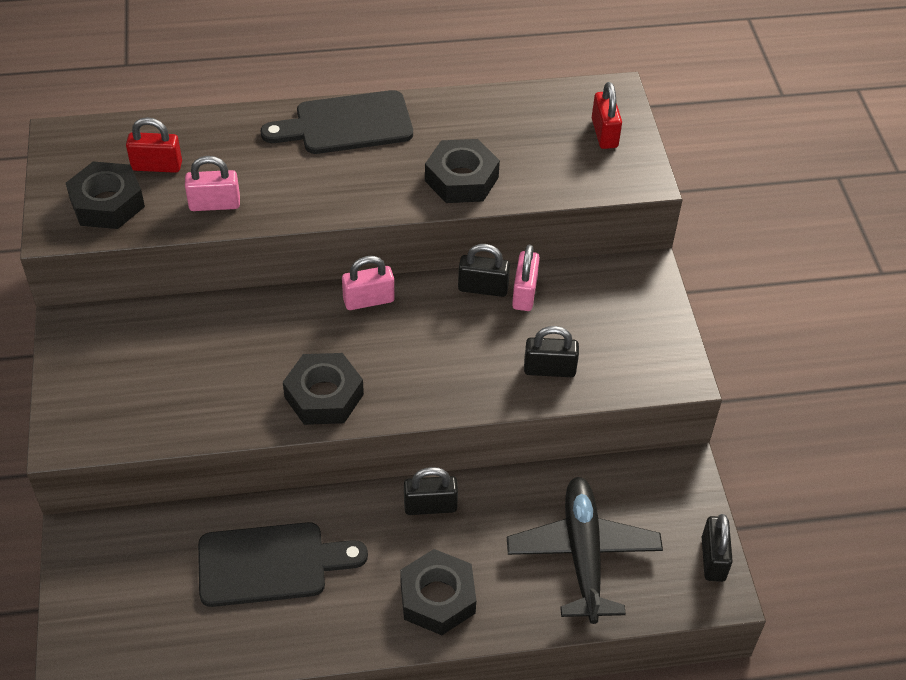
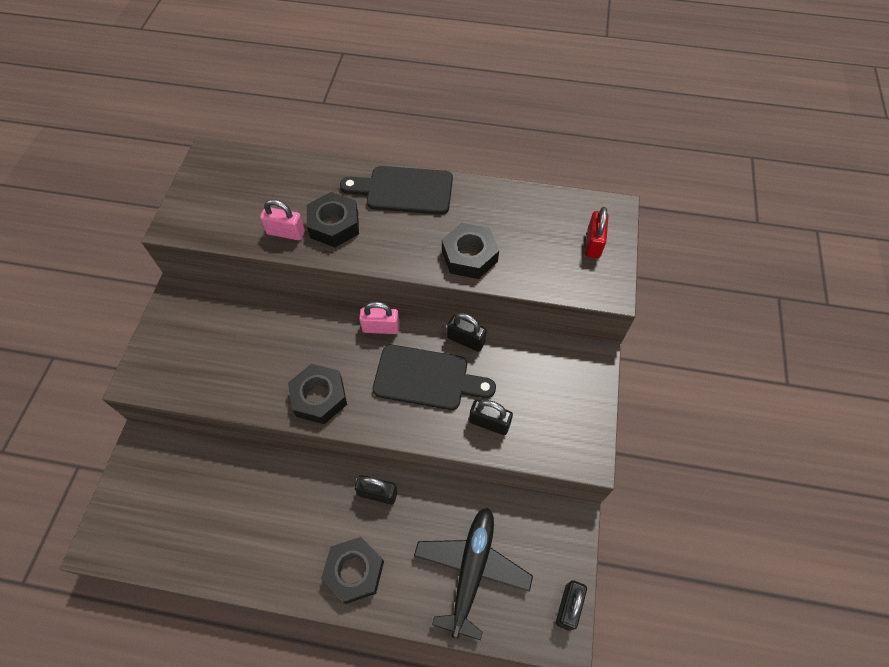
camera: 20 degrees right, 10 degrees up
(107, 203) = (215, 214): black nut -> black nut (334, 225)
(157, 166) = (260, 192): red padlock -> none
(270, 564) = (252, 505): black cutting board -> black cutting board (426, 378)
(524, 293) = (494, 352): pink padlock -> none

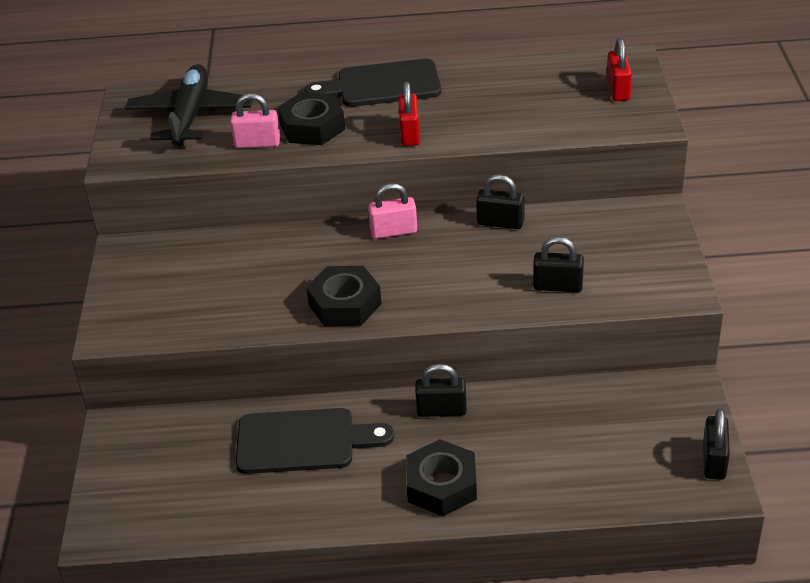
camera: 10 degrees left, 20 degrees down
(408, 252) = (409, 134): none -> red padlock
(426, 378) = (467, 263): black cutting board -> black cutting board (303, 441)
(469, 256) = (482, 124): black nut -> none
(471, 569) = (585, 453): black plane -> black plane (191, 115)

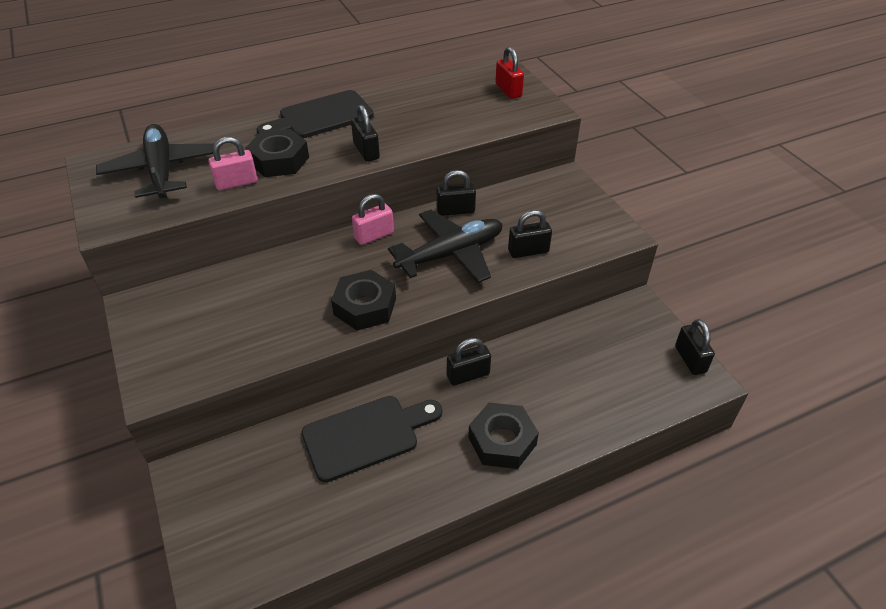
camera: 25 degrees left, 5 degrees up
(409, 134) = (366, 151): red padlock -> black padlock
(468, 270) = (451, 254): none -> black plane

